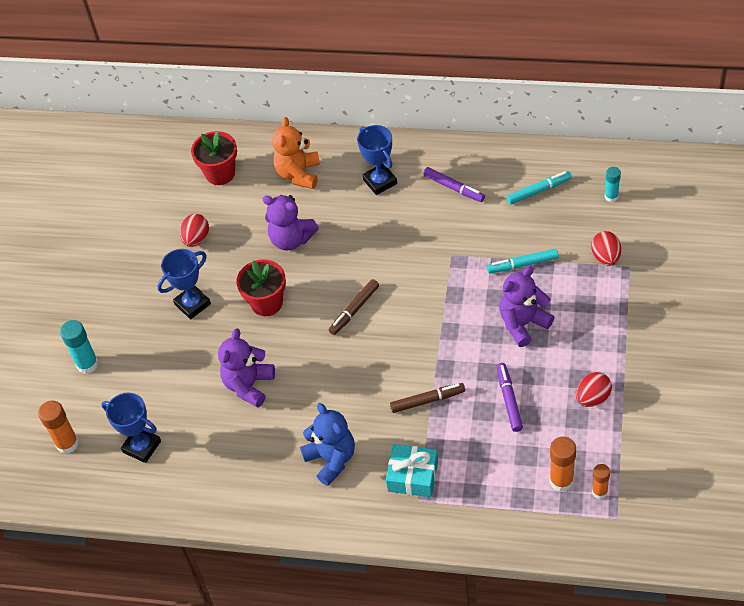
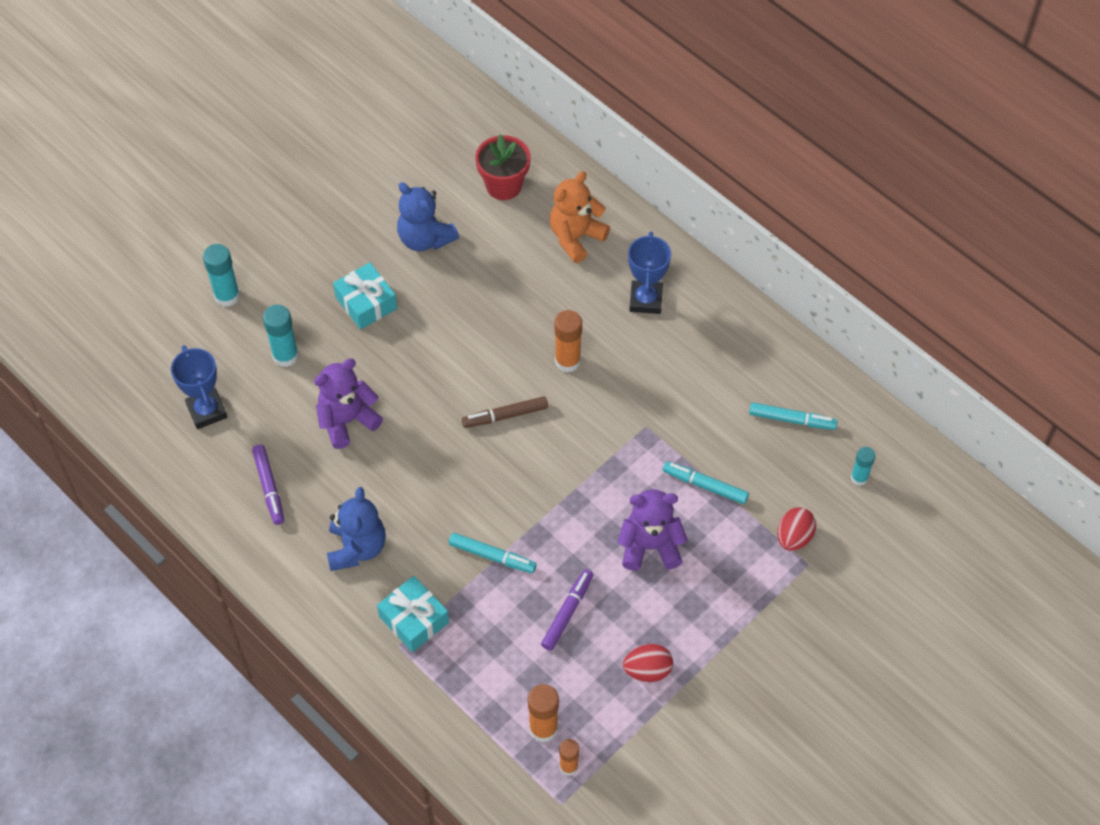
camera: 30 degrees right, 5 degrees up
(67, 443) = (148, 361): orange glue stick -> orange glue stick (567, 361)
(166, 374) = (285, 356): none -> turquoise glue stick
(192, 304) = (366, 303): blue trophy -> turquoise gift
(196, 239) = (425, 238): red egg -> blue teddy bear
(266, 303) = (432, 350): red flower pot -> none
(291, 239) = (510, 301): purple teddy bear -> none
(427, 400) = (492, 556): brown marker -> turquoise marker
(454, 188) = (711, 357): purple marker -> purple marker (269, 487)

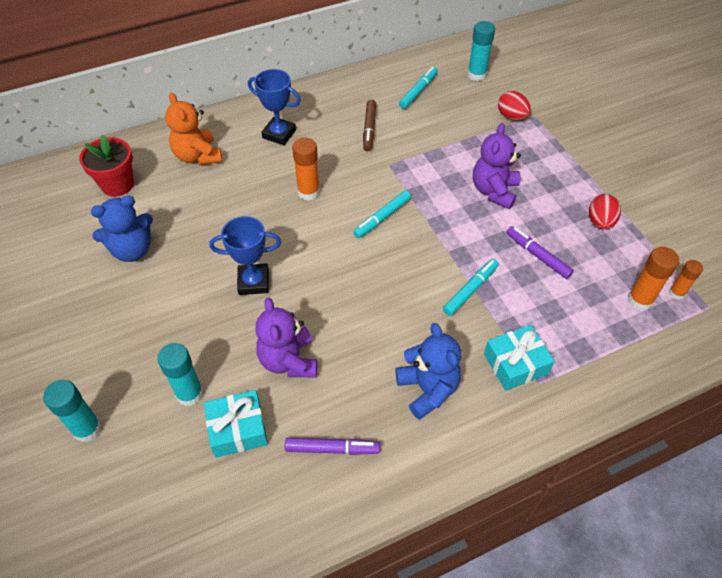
camera: 70 degrees left, 5 degrees down
(207, 411) = (214, 486): blue trophy -> blue trophy (253, 282)
(357, 548) = (427, 389): blue teddy bear -> blue teddy bear turned 45 degrees clockwise
(366, 303) = (171, 311): turquoise gift -> turquoise gift (238, 429)
(505, 416) = (339, 244): brown marker -> brown marker (369, 129)
(705, 485) = (453, 148): turquoise marker -> turquoise marker (382, 218)
(859, 478) = (476, 75): turquoise glue stick -> turquoise glue stick, size x1.56

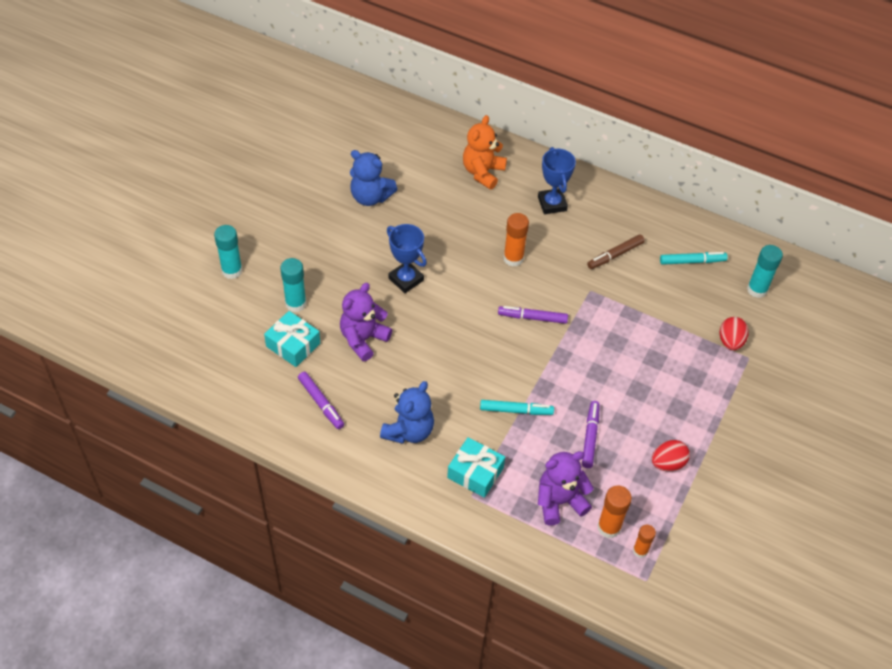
camera: 50 degrees right, 0 degrees up
(117, 184) = (414, 148): red flower pot -> none
(382, 218) = (532, 318): turquoise marker -> purple marker
(494, 191) = (630, 374): purple teddy bear -> purple teddy bear (559, 501)

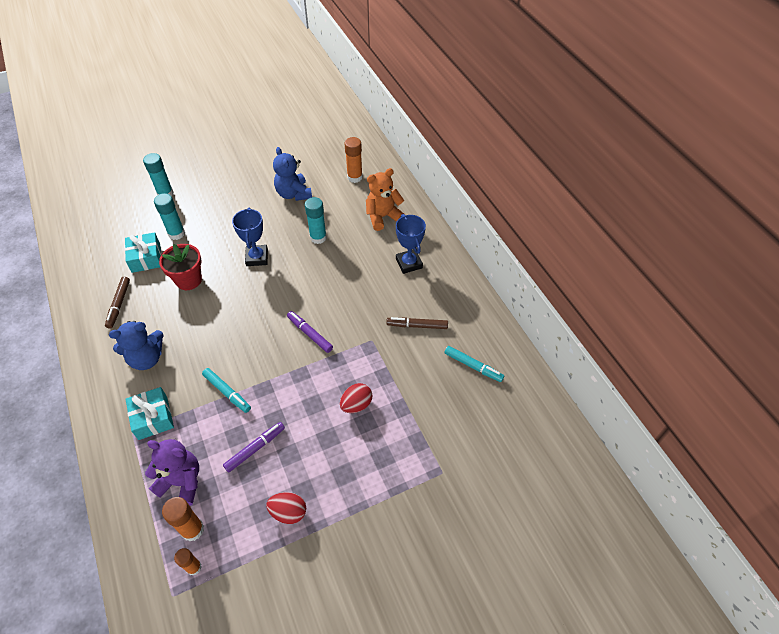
camera: 40 degrees right, 0 degrees up
(321, 403) = (119, 304): purple marker -> brown marker
(363, 339) = (188, 280): purple teddy bear -> red flower pot
(513, 258) = (341, 285): orange glue stick -> orange glue stick (354, 177)
(552, 204) = (409, 263): blue trophy -> blue trophy turned 45 degrees counterclockwise
(730, 341) = (440, 449): red egg -> red egg (356, 404)
(757, 289) = (505, 421): turquoise glue stick -> turquoise glue stick (318, 237)

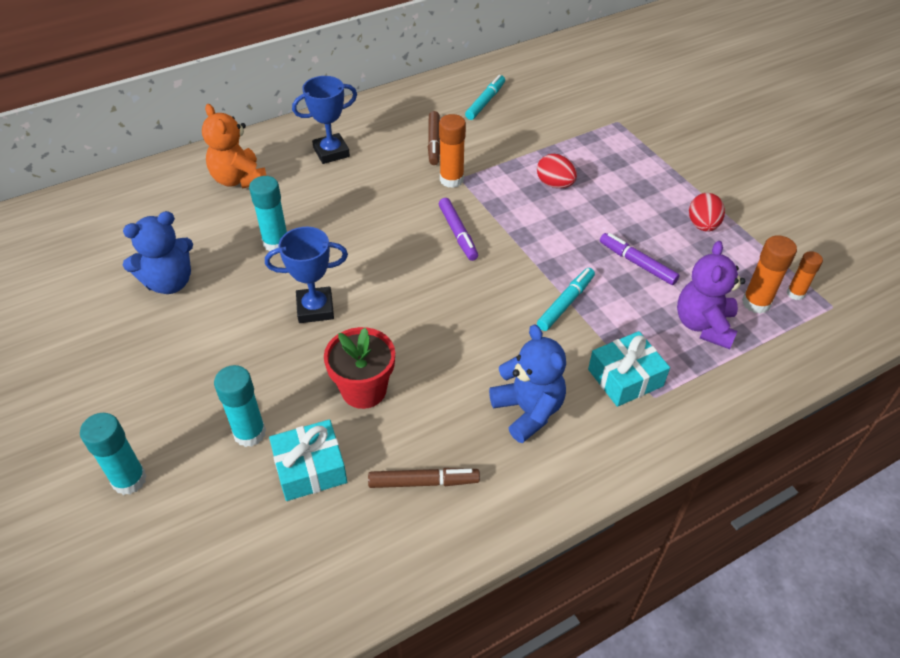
camera: 95 degrees left, 5 degrees down
(310, 334) = (458, 233): purple marker -> purple marker turned 60 degrees counterclockwise
(354, 177) = (144, 214): orange glue stick -> orange glue stick (451, 179)

